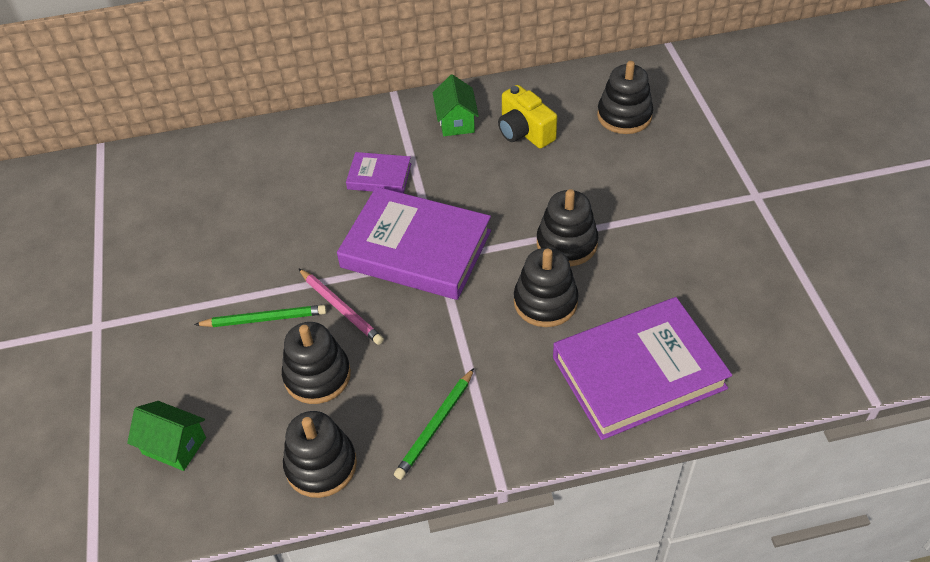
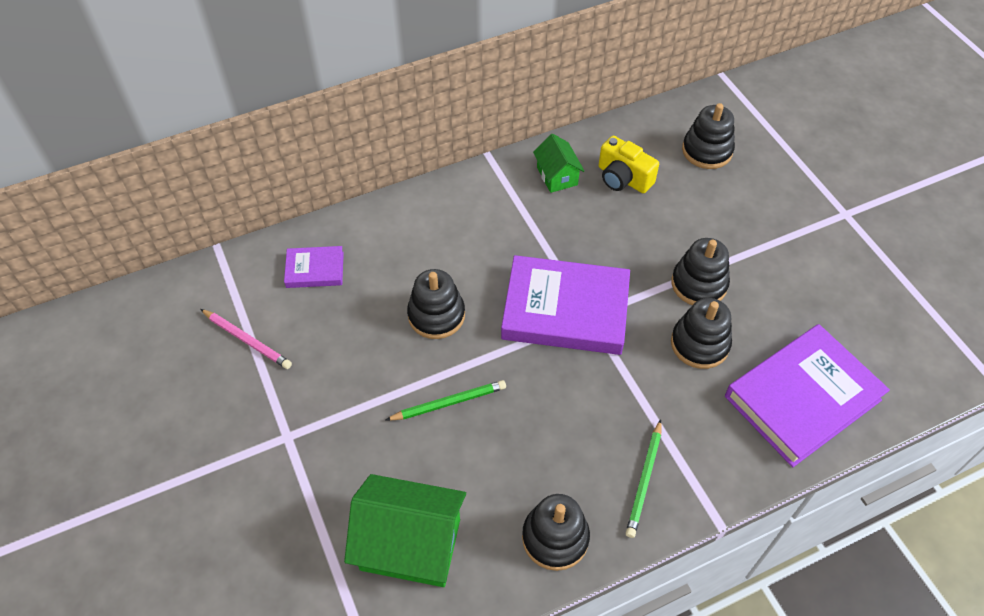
camera: 15 degrees left, 5 degrees up
(174, 445) = (410, 544): green house -> green house, size x1.81
(317, 376) = (519, 451): black stacking toy -> black stacking toy (436, 315)
(341, 308) = (517, 380): pink pencil -> pink pencil (247, 340)
(379, 176) = (505, 241): purple book -> purple book (315, 269)

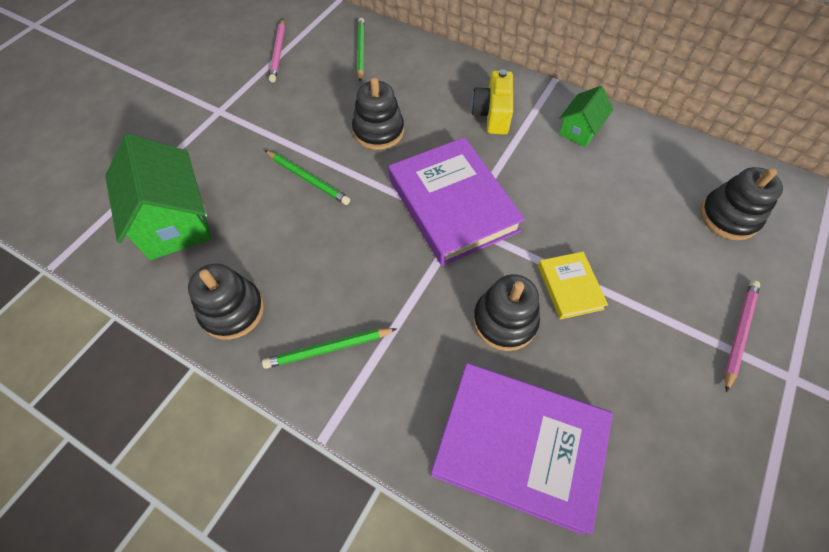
camera: 55 degrees right, 5 degrees up
(315, 269) = (361, 51): purple book -> green pencil
(623, 178) = (626, 173): yellow camera -> yellow camera (492, 114)
(699, 284) = (570, 287): black stacking toy -> yellow book
(798, 216) = (739, 333): none -> pink pencil

